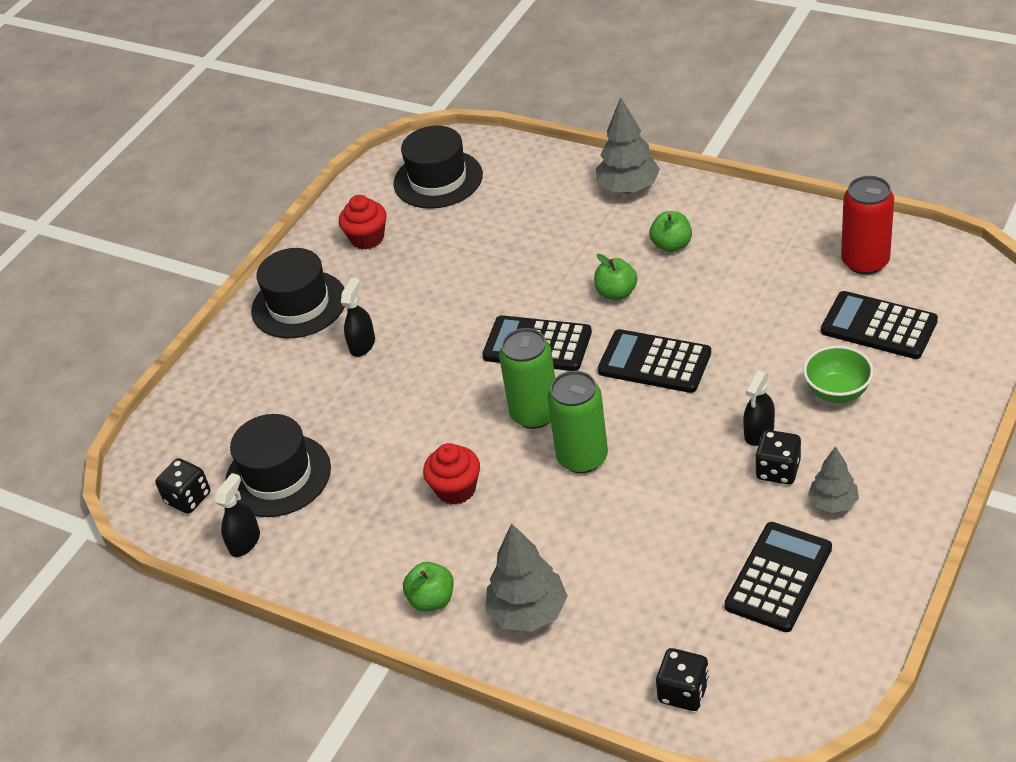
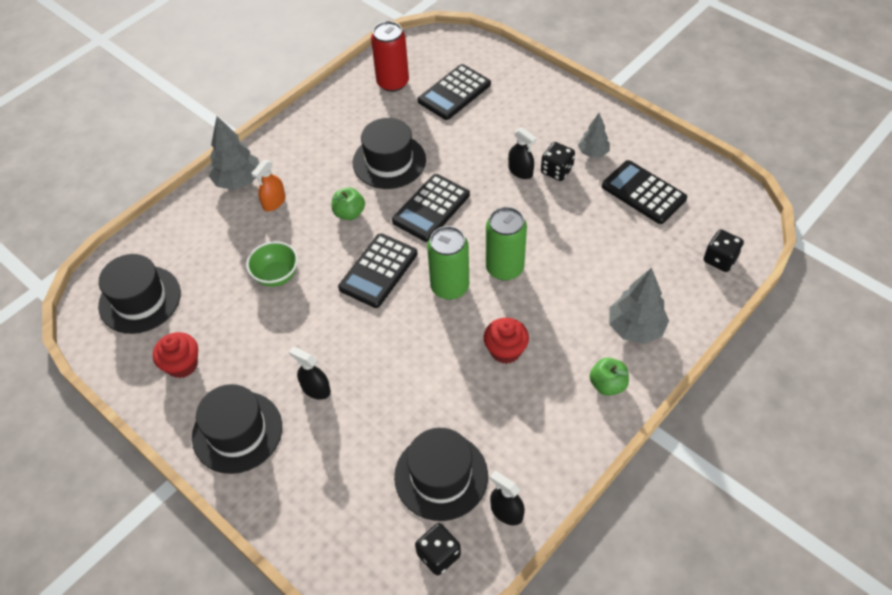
camera: 80 degrees left, 10 degrees up
(608, 227) = (274, 202): none -> orange spray bottle
(671, 245) = (317, 171): green apple -> none
(717, 301) = (389, 161): none -> black hat
(837, 392) = (502, 126): green bowl -> green bowl (276, 275)

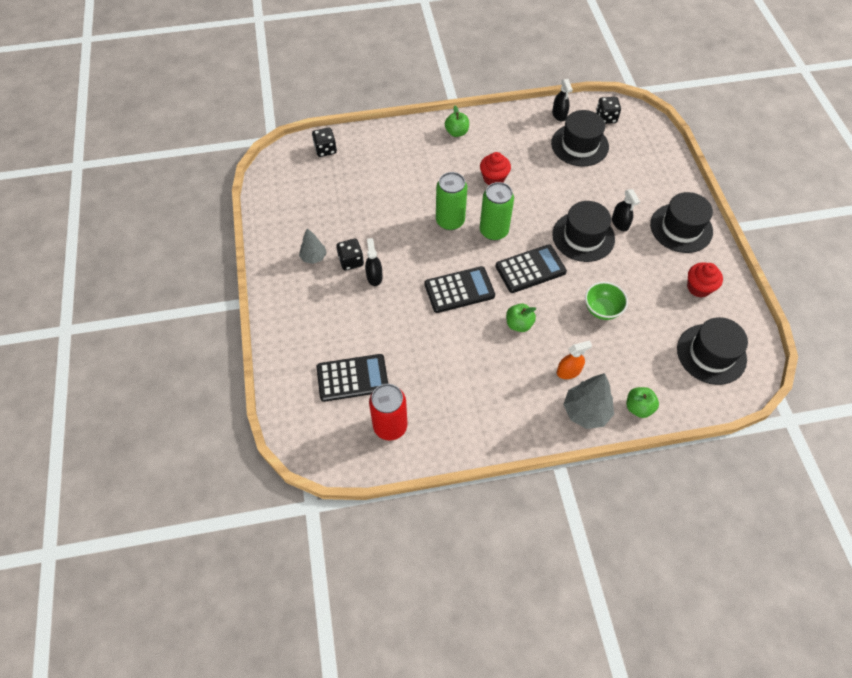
camera: 145 degrees left, 5 degrees up
(191, 211) = (638, 407): none -> green apple
(389, 161) = (457, 348): black hat -> black hat (583, 236)
(635, 328) = (412, 147): grey tree -> none
(643, 193) = (317, 211): black calculator -> none

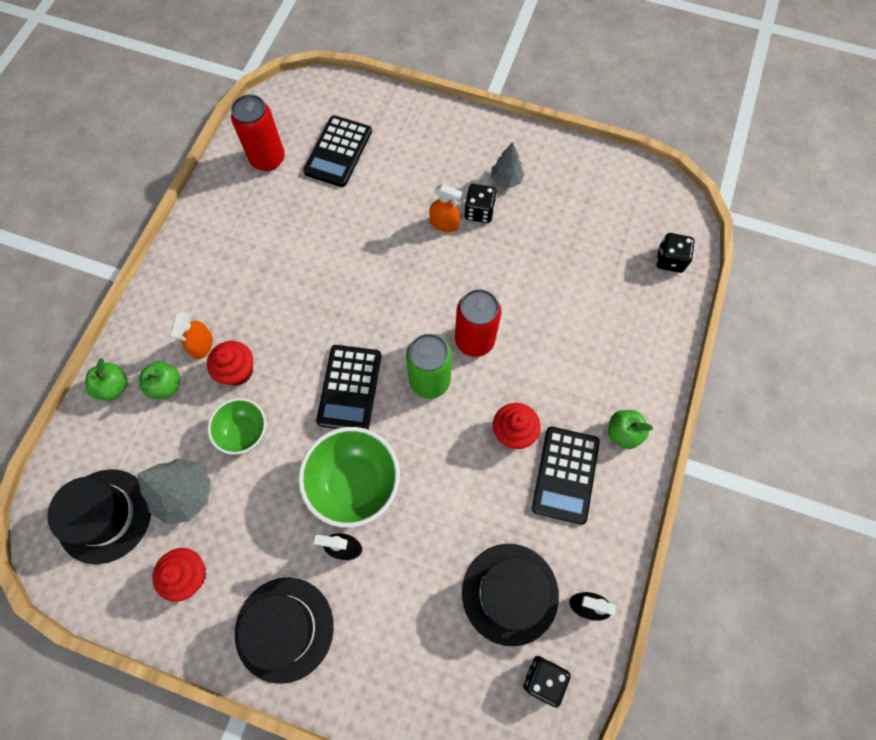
camera: 120 degrees right, 10 degrees up
(374, 277) = (444, 224): black spray bottle -> orange spray bottle
(450, 221) = (474, 340): green can -> red can
(459, 290) = (372, 296): black calculator -> black calculator (565, 475)
(519, 324) = (290, 331): green apple -> green apple (166, 385)
(568, 338) = (237, 371): none -> red cupcake
(583, 236) = (354, 483): black hat -> green bowl
(585, 411) = (150, 332): grey tree -> grey tree (185, 494)

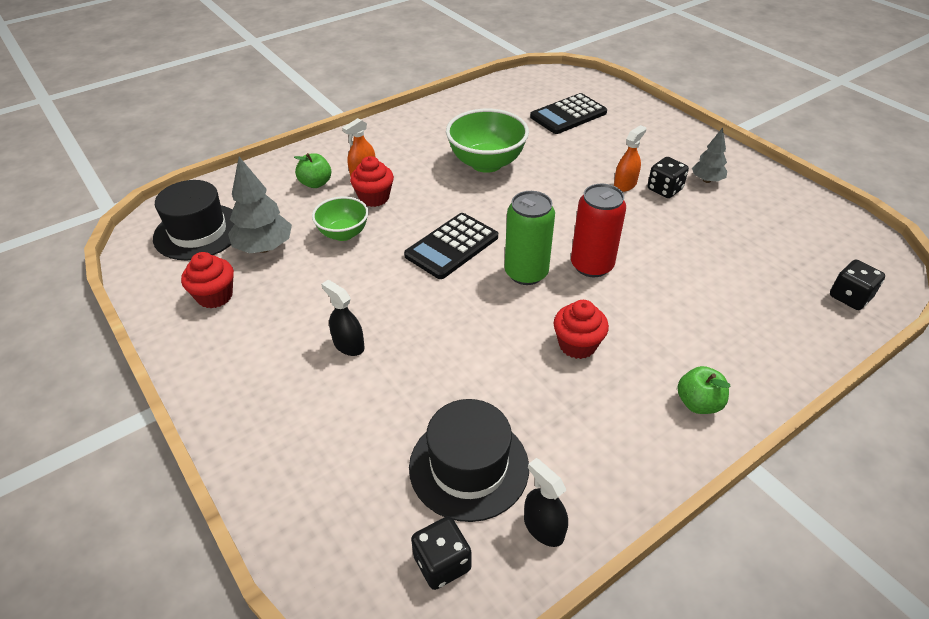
camera: 35 degrees right, 25 degrees down
(114, 387) = (280, 169): green apple -> none
(267, 159) = (509, 100): red can -> none
(284, 629) = (246, 371): black hat -> none
(354, 483) = (398, 307): green bowl -> green bowl (486, 163)
(444, 224) = (625, 184): orange spray bottle -> orange spray bottle turned 105 degrees counterclockwise
(565, 475) = (606, 404): black calculator -> none

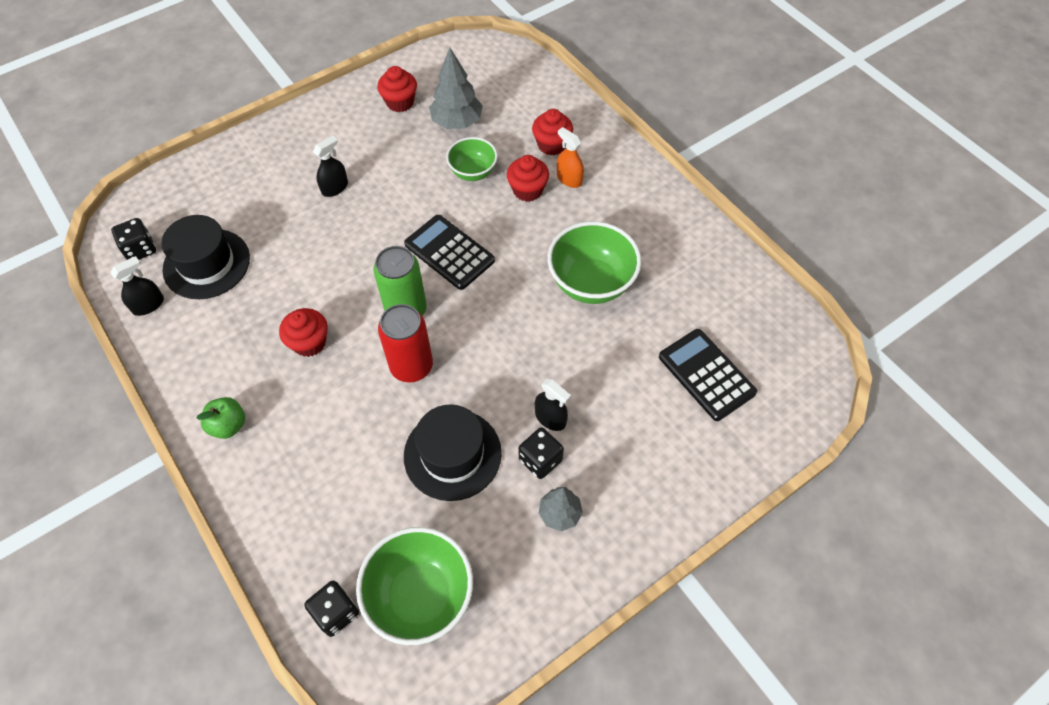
camera: 90 degrees right, 15 degrees up
(198, 232) = (481, 78): black hat -> black hat (452, 454)
(315, 183) = (551, 145): green apple -> red cupcake
(625, 184) = (550, 418): orange spray bottle -> black spray bottle
(808, 248) = (420, 596): none -> green bowl

